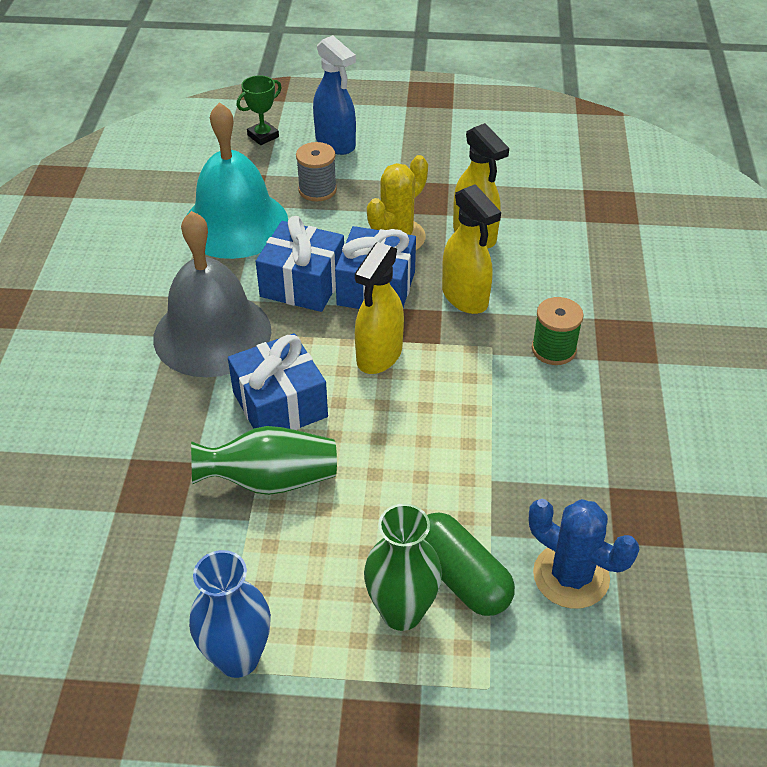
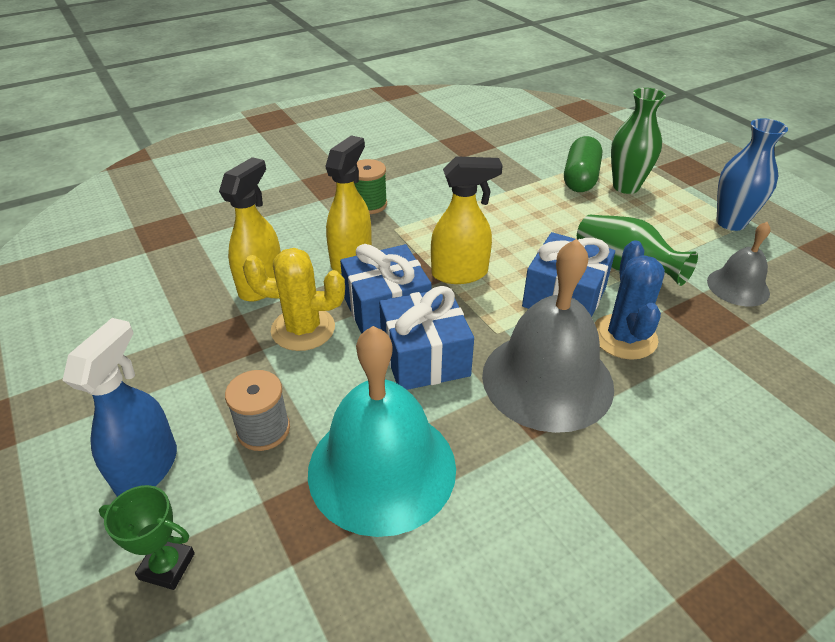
camera: 125 degrees left, 5 degrees down
(156, 551) = (738, 287): none -> grey bell
(571, 576) = (532, 151): blue cactus -> blue cactus (624, 337)

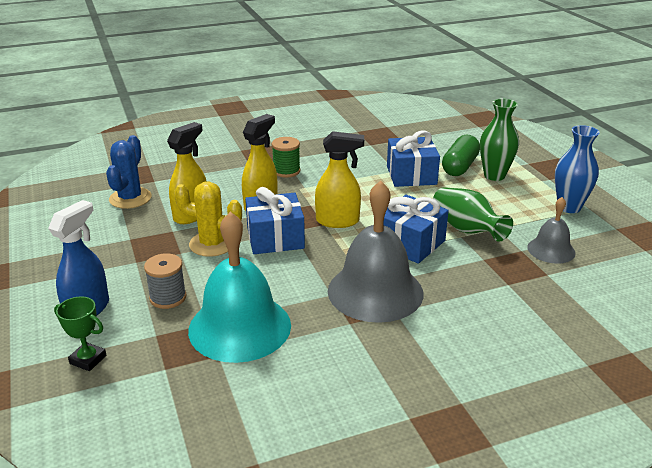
camera: 10 degrees right, 10 degrees down
(424, 357) = (292, 269): blue gift -> blue gift (411, 175)
(624, 337) = (444, 272): blue cactus -> blue cactus (130, 198)

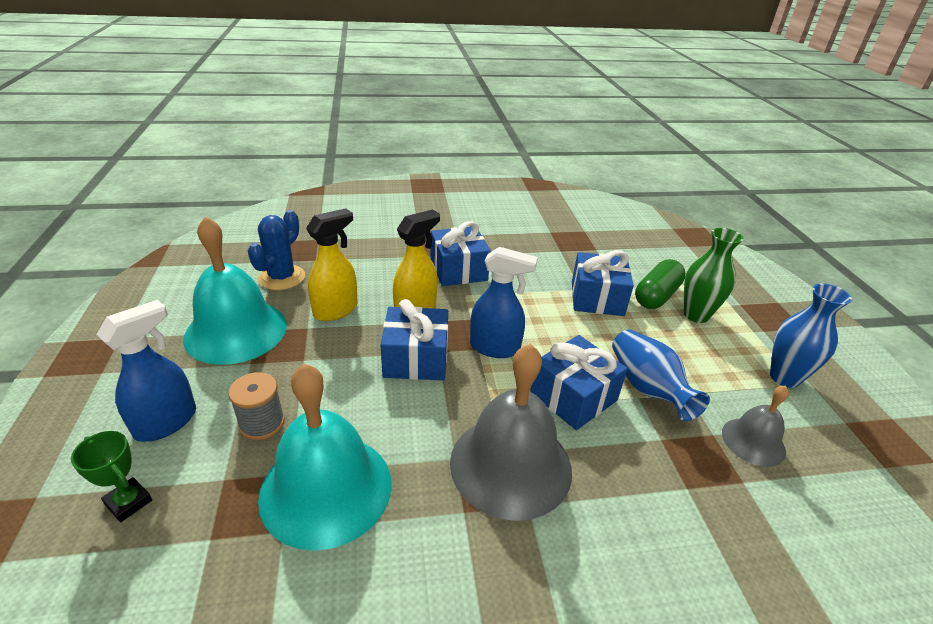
camera: 10 degrees right, 5 degrees up
(111, 242) = (236, 331): none -> turquoise bell
(212, 244) = (342, 354): yellow cactus -> none
(286, 171) = (458, 270): green spool -> blue gift
(338, 221) = (495, 348): yellow spray bottle -> blue spray bottle
(466, 229) = (647, 388): green vase -> blue vase

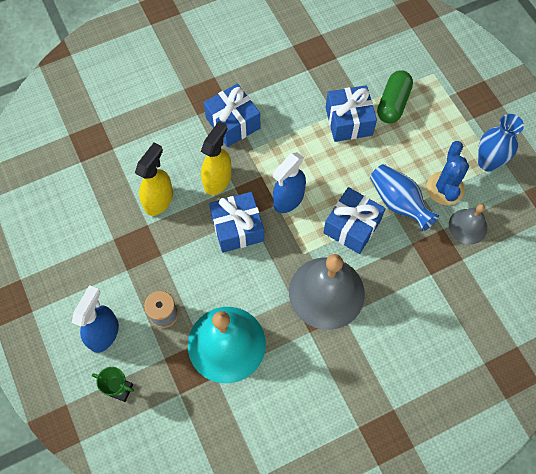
camera: 15 degrees left, 30 degrees up
(236, 331) = (98, 245): turquoise bell -> none
(282, 277) = (98, 179): blue cactus -> blue cactus (445, 188)
(495, 348) = (288, 199): blue spray bottle -> blue spray bottle turned 135 degrees clockwise
(696, 315) = (424, 116): green vase -> none

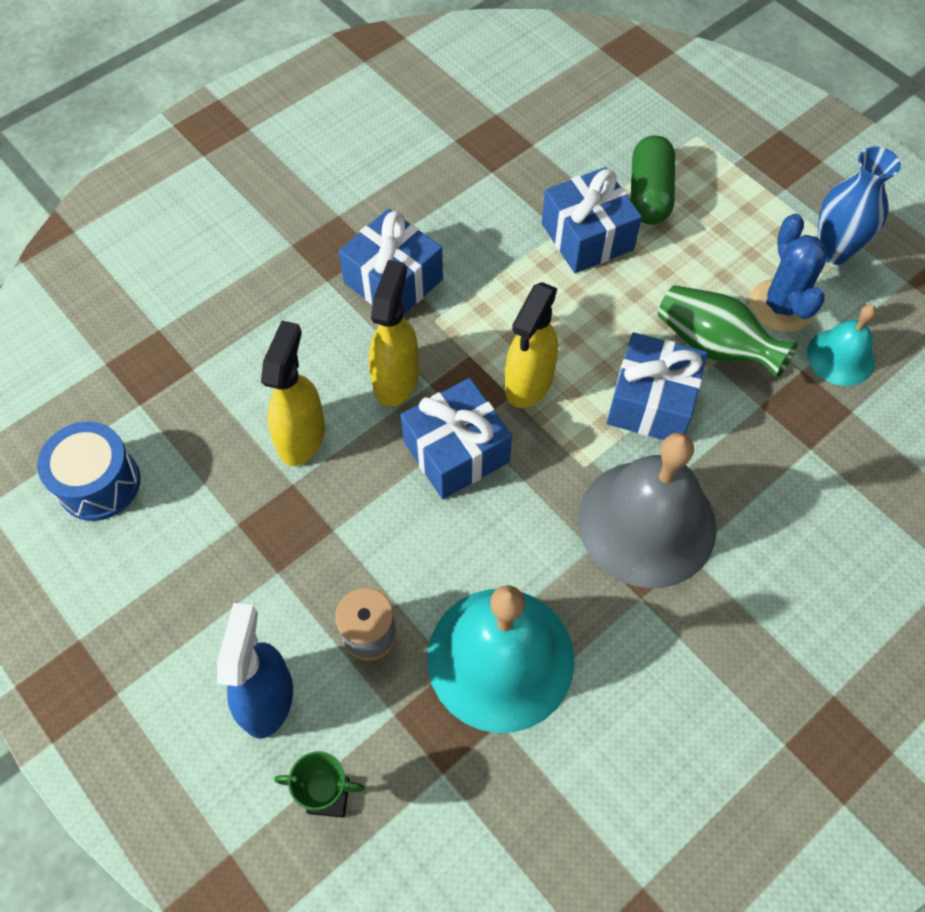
camera: 15 degrees left, 5 degrees down
(49, 200) = (99, 483): none -> blue drum
(288, 199) = (528, 383): blue spray bottle -> yellow spray bottle
(398, 203) = (715, 346): blue vase -> green vase
(468, 226) = (840, 357): grey bell -> turquoise bell

